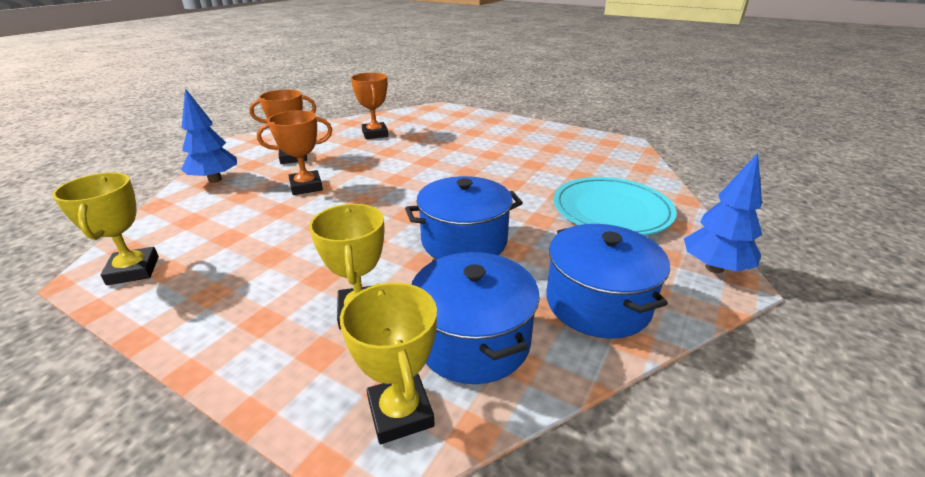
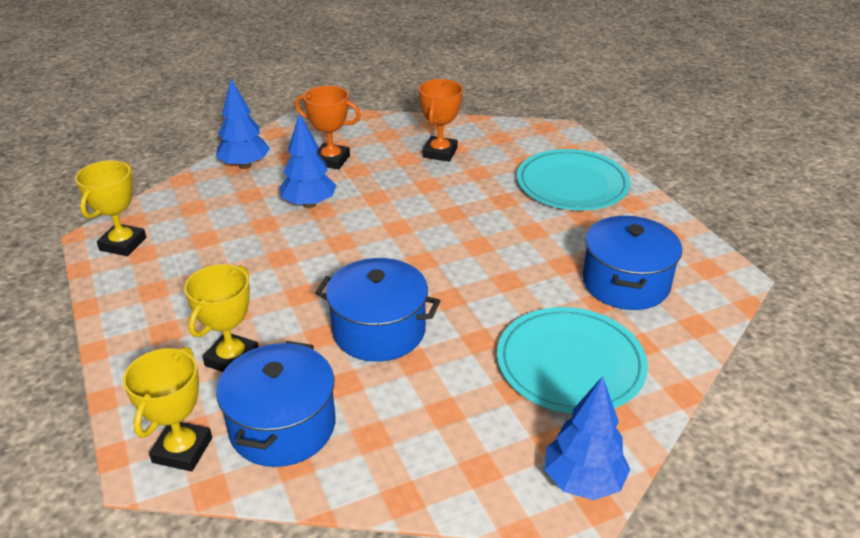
camera: 35 degrees right, 5 degrees up
(306, 186) = (309, 204): orange trophy -> blue tree
(482, 128) = (572, 184): none -> turquoise plate
(597, 303) = (418, 451): blue pot -> blue pot (625, 283)

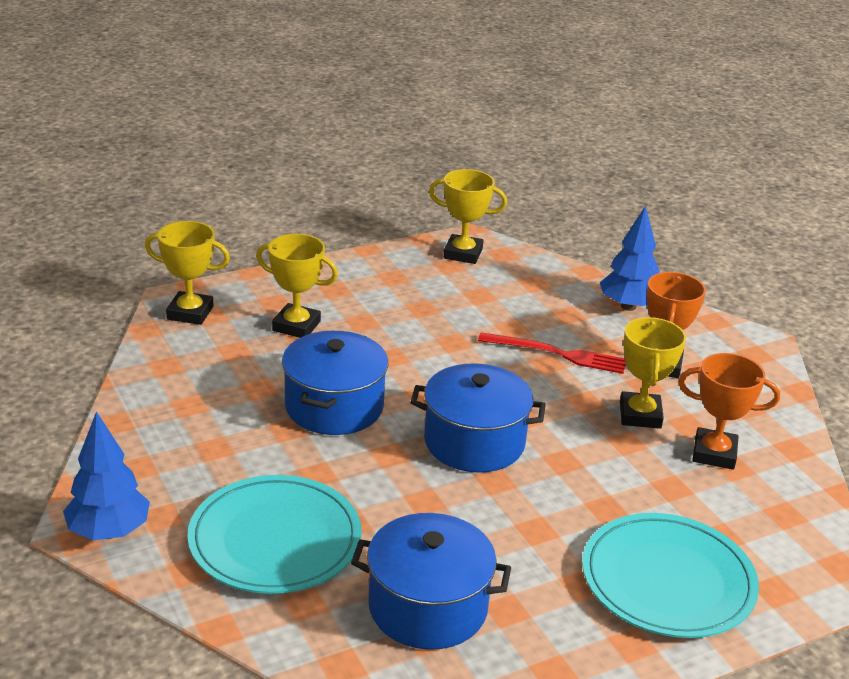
camera: 85 degrees right, 5 degrees down
(282, 426) = (209, 357): blue pot -> blue pot (474, 442)
(309, 204) = (557, 354): blue tree -> red fork
(395, 175) = (640, 415): none -> yellow trophy

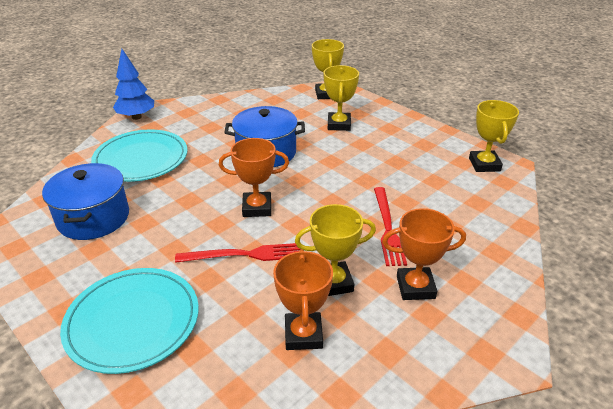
camera: 75 degrees right, 5 degrees up
(474, 442) = (257, 208): blue pot -> orange trophy
(570, 471) = (244, 255): none -> red fork
(628, 306) = (491, 256): blue tree -> none

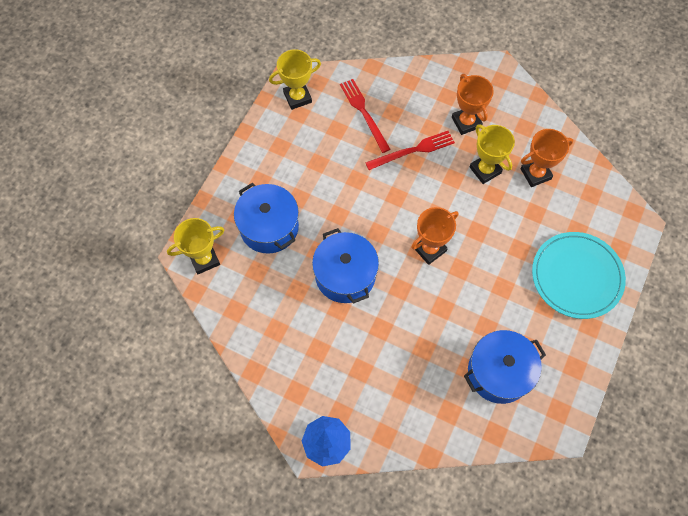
camera: 110 degrees left, 30 degrees up
(141, 159) = (402, 386): turquoise plate -> none
(244, 255) = (486, 236): red fork -> red fork (364, 113)
(257, 208) = (429, 249): orange trophy -> orange trophy turned 75 degrees clockwise
(339, 124) = (269, 227): yellow trophy -> blue pot

